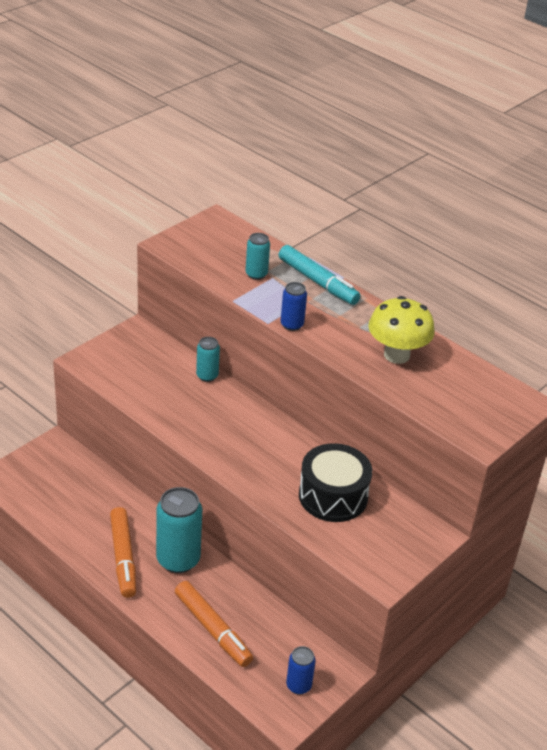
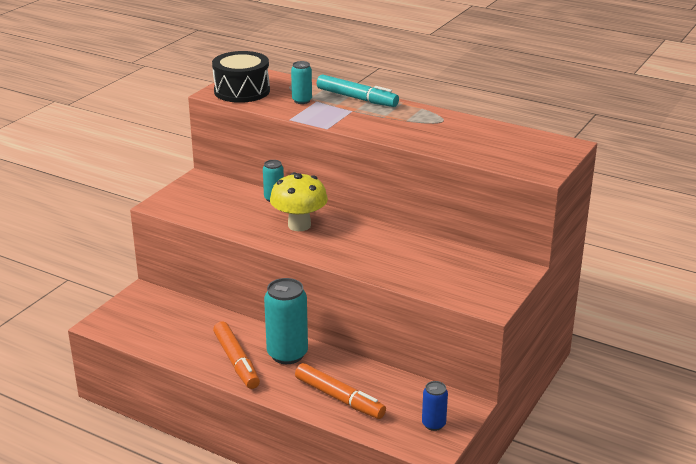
camera: 10 degrees left, 10 degrees down
(292, 325) = (348, 126): blue can -> none
(333, 496) = (420, 259): black drum -> black drum (242, 91)
(396, 355) = (446, 132): yellow mushroom -> yellow mushroom (299, 225)

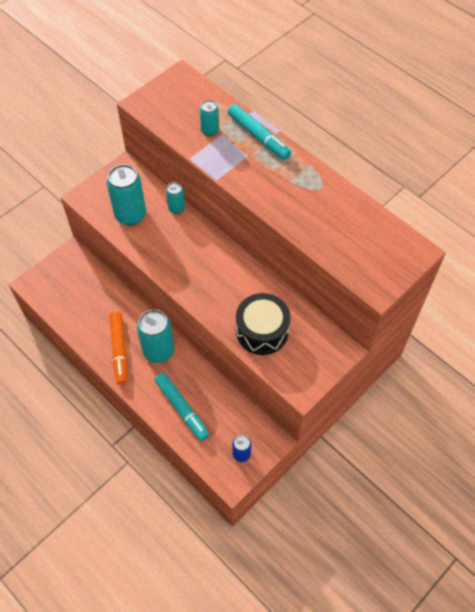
camera: 15 degrees right, 30 degrees up
(221, 210) = (130, 215): none -> turquoise can
(242, 91) = (163, 105): black drum -> black drum (262, 331)
(299, 225) = (185, 249): yellow mushroom -> none
(339, 398) = (181, 408): orange marker -> turquoise marker

